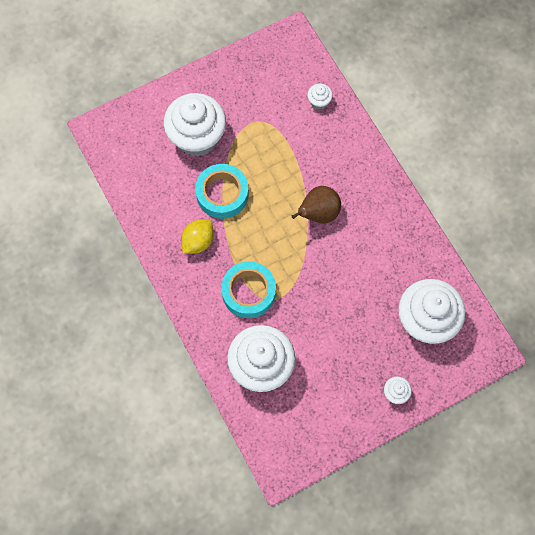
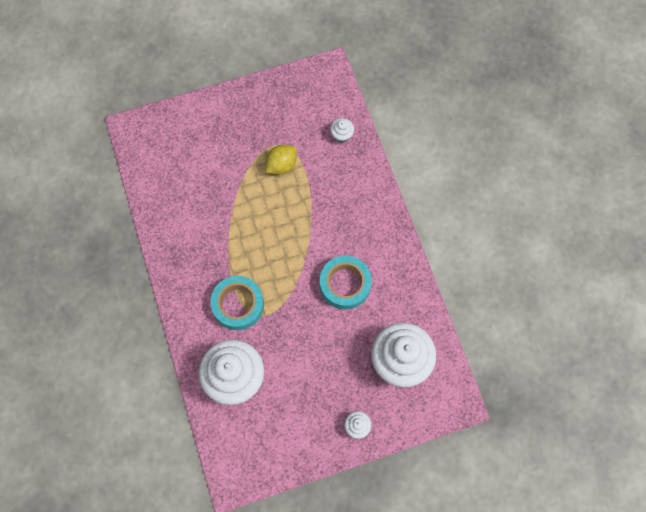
camera: 10 degrees right, 0 degrees up
(197, 137) = (221, 151): white cupcake -> none
(198, 241) = (201, 248): yellow lemon -> yellow lemon (281, 165)
(222, 194) = (233, 208): turquoise tape -> turquoise tape (345, 284)
(318, 213) = (319, 241): brown pear -> none

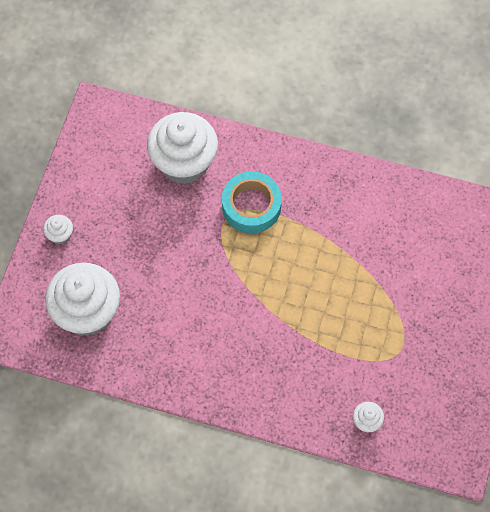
camera: 125 degrees right, 5 degrees down
(281, 165) = (373, 337): yellow lemon -> none
(345, 284) = (199, 313): turquoise tape -> none

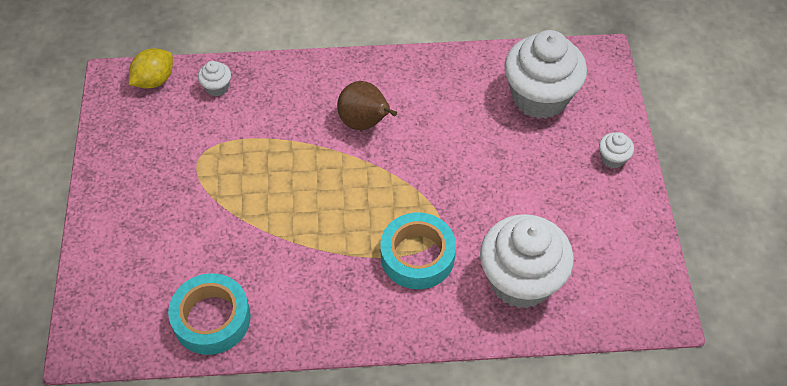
camera: 160 degrees right, 10 degrees down
(247, 338) = (365, 123): none -> brown pear
(419, 208) = (211, 318): none -> turquoise tape
(422, 450) = (154, 80): none -> yellow lemon

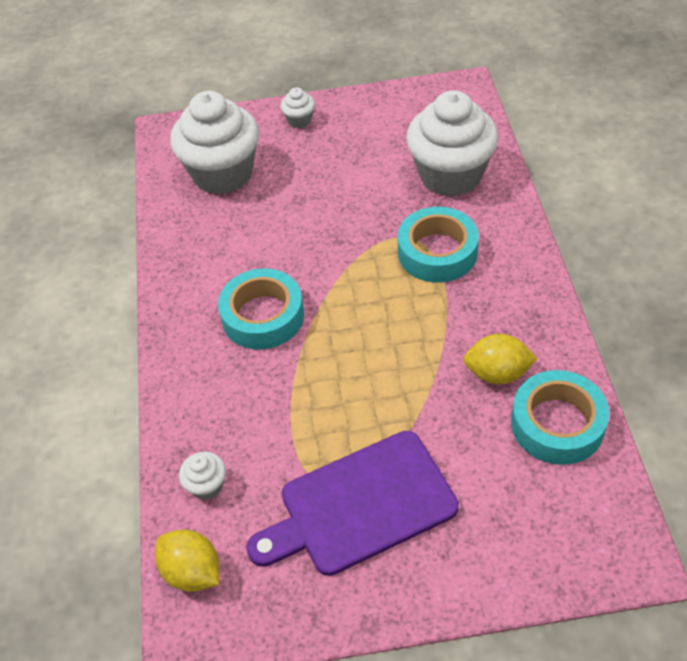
camera: 90 degrees left, 5 degrees down
(176, 176) = (360, 505): none -> purple cutting board
(271, 283) = (497, 373): none -> yellow lemon
(365, 123) = (263, 316): brown pear -> turquoise tape

